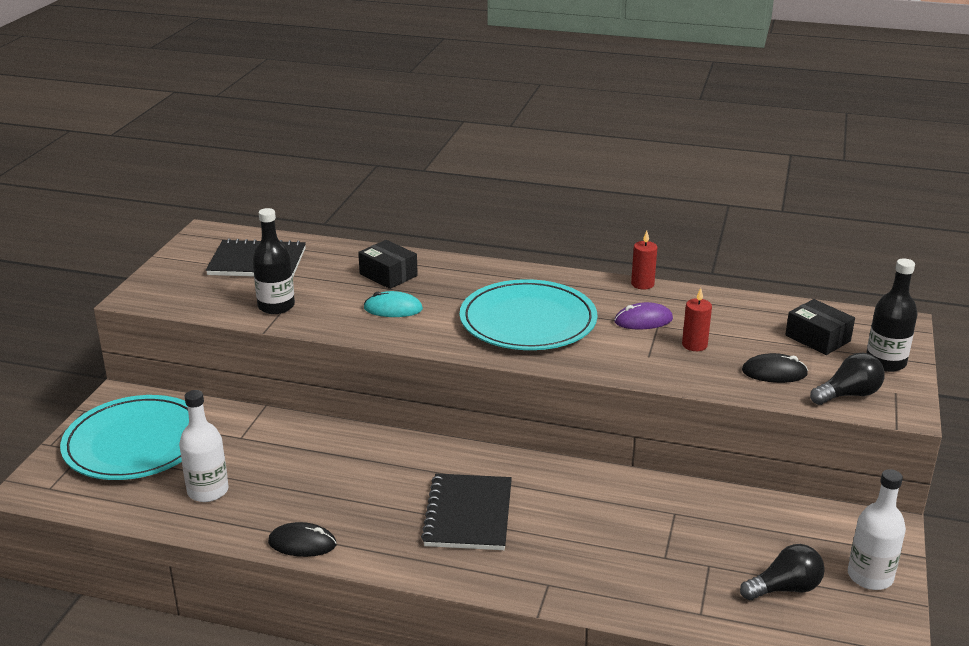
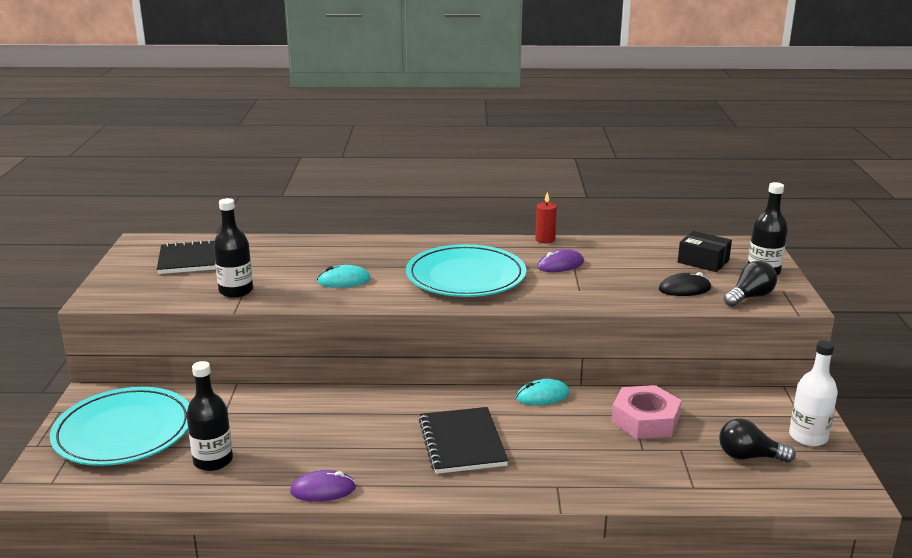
camera: 15 degrees left, 5 degrees down
(208, 491) = (213, 461): white bottle -> black bottle
(302, 543) = (323, 490): black mouse -> purple mouse
(388, 275) = (326, 256): black box -> none
(582, 473) = (542, 396): none -> turquoise mouse
(685, 522) = (645, 420): none -> pink nut
(694, 345) = (611, 277): red candle -> none
(785, 588) = (749, 456): black light bulb -> black light bulb turned 135 degrees counterclockwise

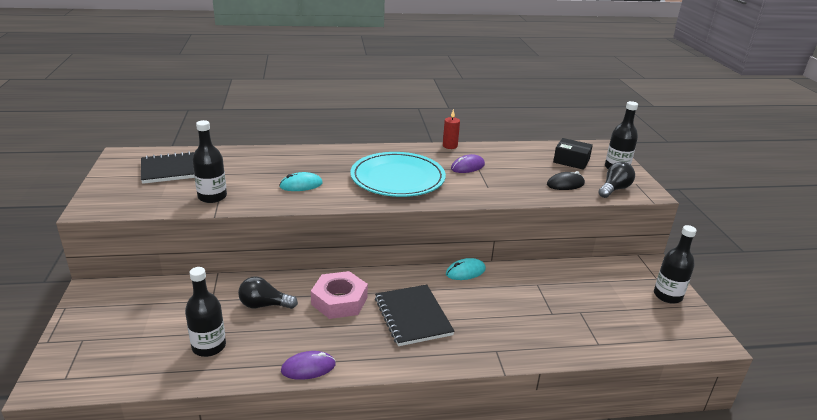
camera: 10 degrees left, 5 degrees up
(123, 431) = (125, 323): turquoise plate -> none
(645, 420) = (547, 288): pink nut -> pink nut (339, 301)
(749, 456) = (631, 315): black light bulb -> black light bulb (264, 305)
(808, 437) = (667, 296): white bottle -> black bottle

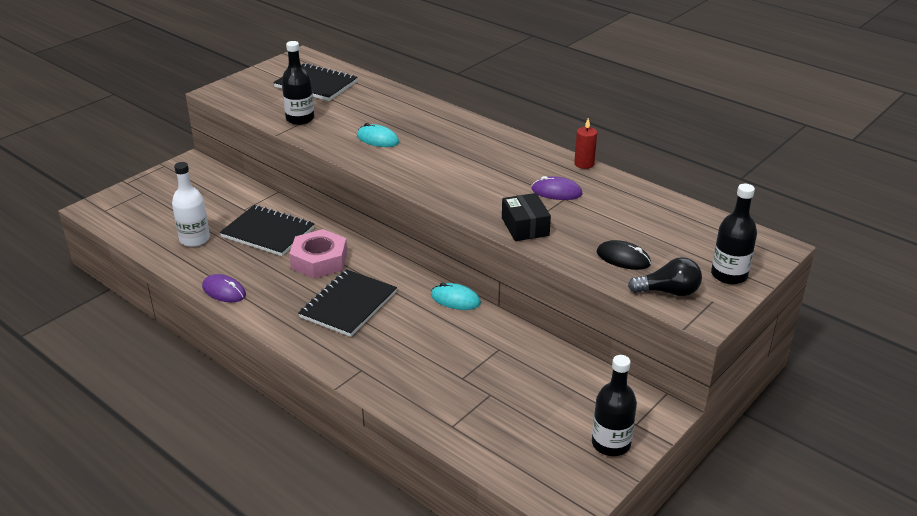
camera: 50 degrees right, 5 degrees up
(209, 346) = (194, 239): black bottle -> white bottle
(264, 305) = (268, 232): black light bulb -> black notebook
(397, 178) = (467, 171): turquoise plate -> none
(571, 161) = (689, 241): black box -> black box (525, 227)

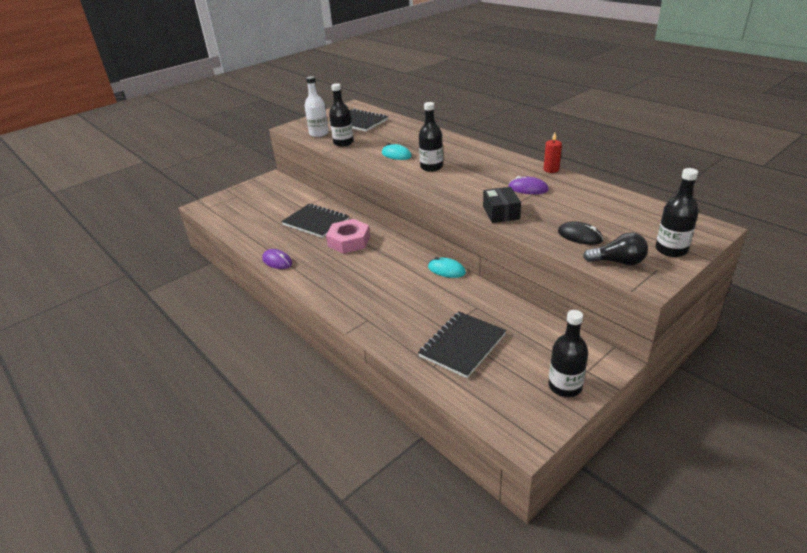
camera: 10 degrees right, 0 degrees up
(194, 239) = (264, 226): white bottle -> white bottle (319, 133)
(348, 305) = (365, 272): black notebook -> black notebook (462, 345)
(428, 159) = (431, 167): none -> black bottle

